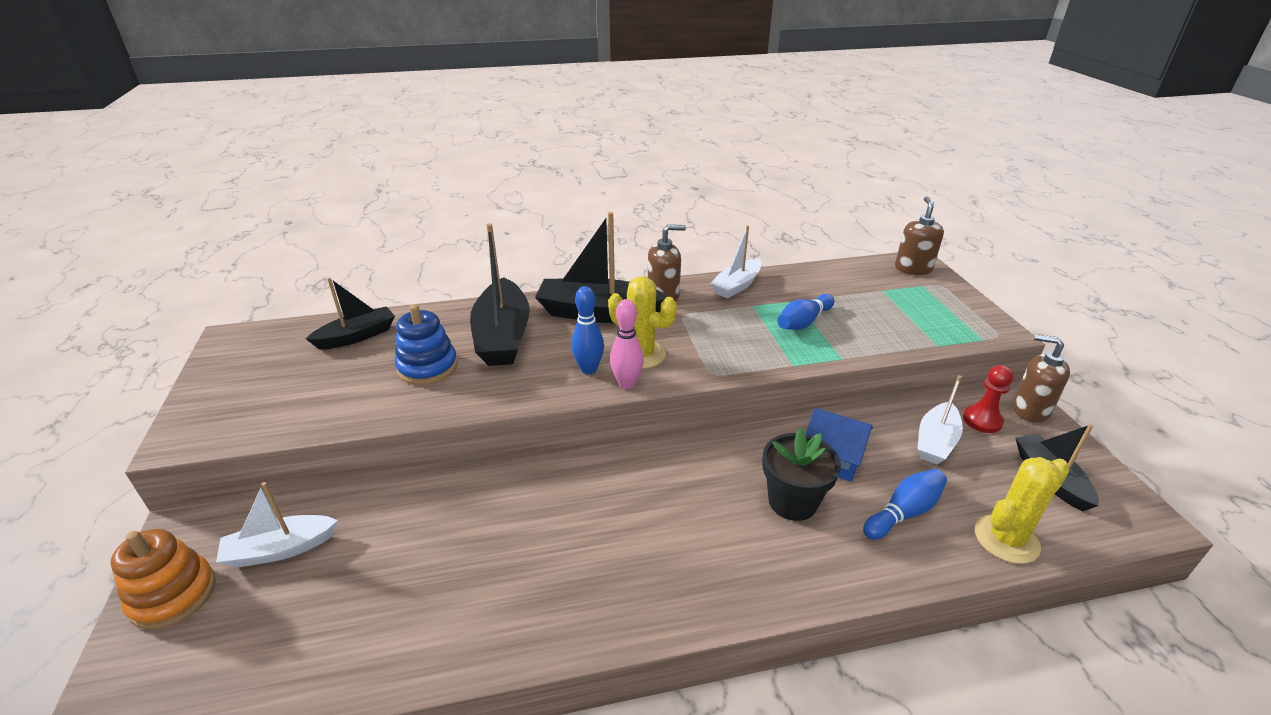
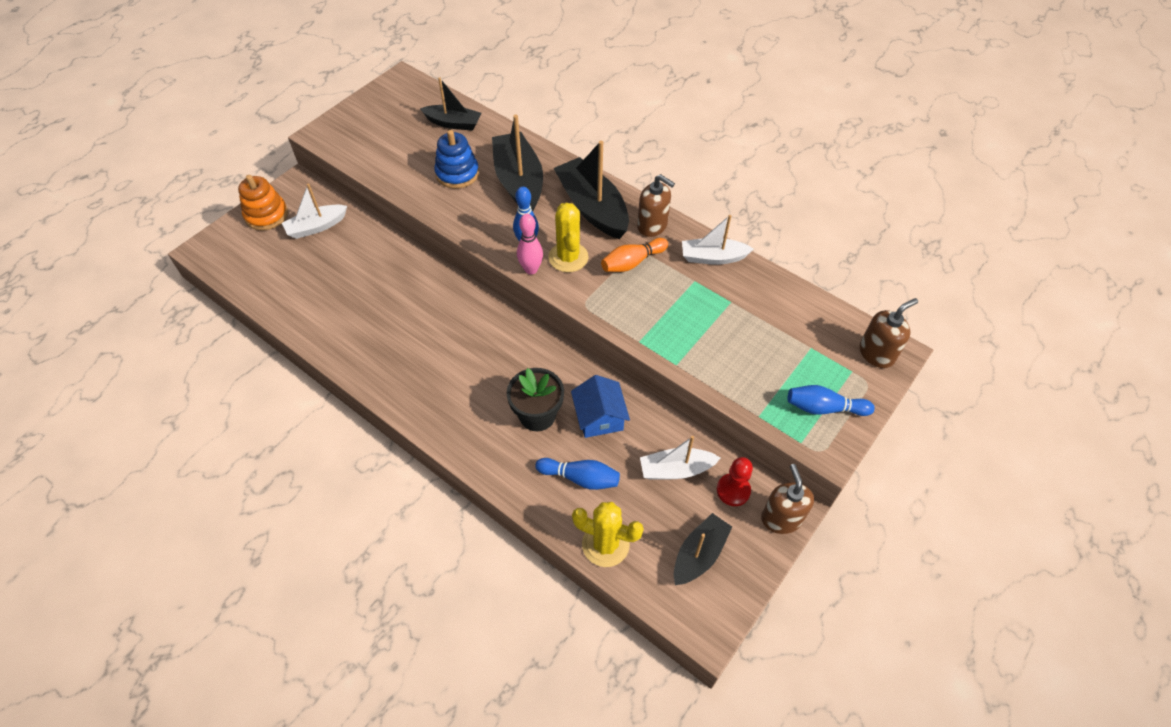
camera: 50 degrees right, 20 degrees up
(280, 549) = (316, 227): white boat -> white boat turned 60 degrees counterclockwise
(503, 336) = (519, 182): black boat -> black boat turned 120 degrees clockwise
(693, 324) = (632, 262): none -> orange bowling pin
(803, 322) = (703, 321): blue bowling pin -> blue bowling pin (824, 408)

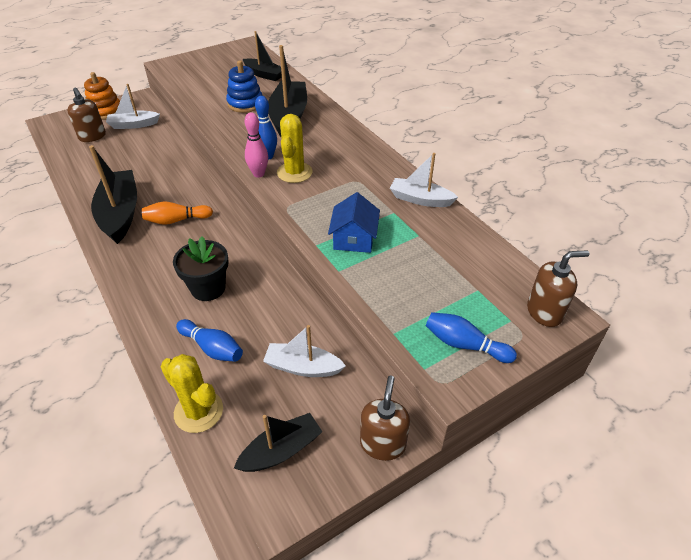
camera: 20 degrees right, 10 degrees down
(592, 208) = (336, 145): black boat -> black boat (120, 214)
(599, 417) = (259, 304): blue house -> blue house (354, 238)
(632, 262) = (346, 187): orange bowling pin -> orange bowling pin (176, 220)
(652, 226) = (379, 166): brown soap dispenser -> brown soap dispenser (92, 136)
(733, 490) = (347, 402): red pawn -> none

